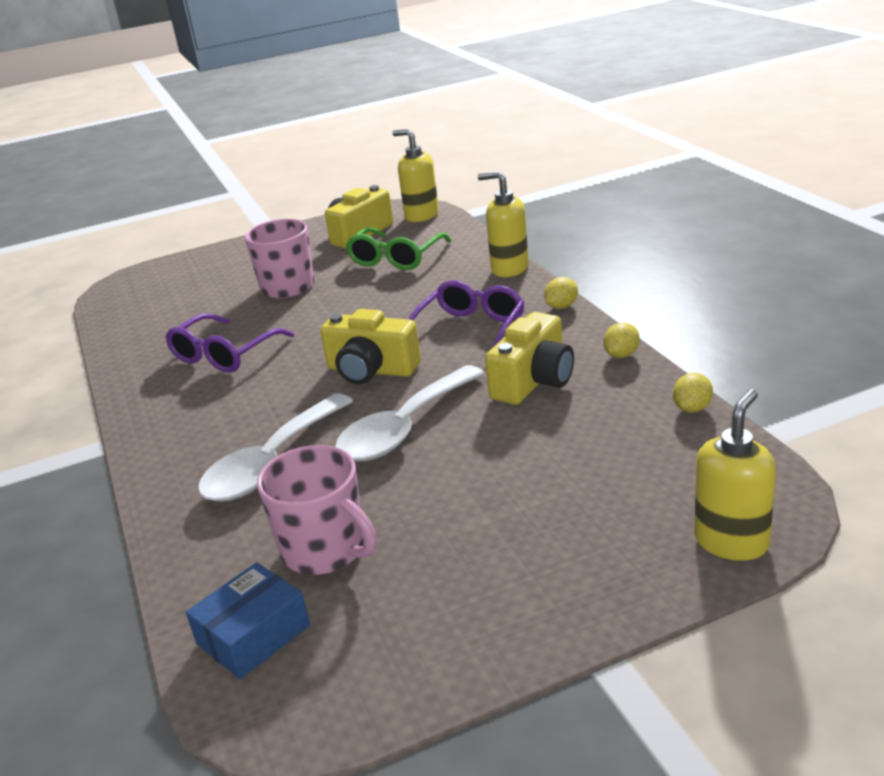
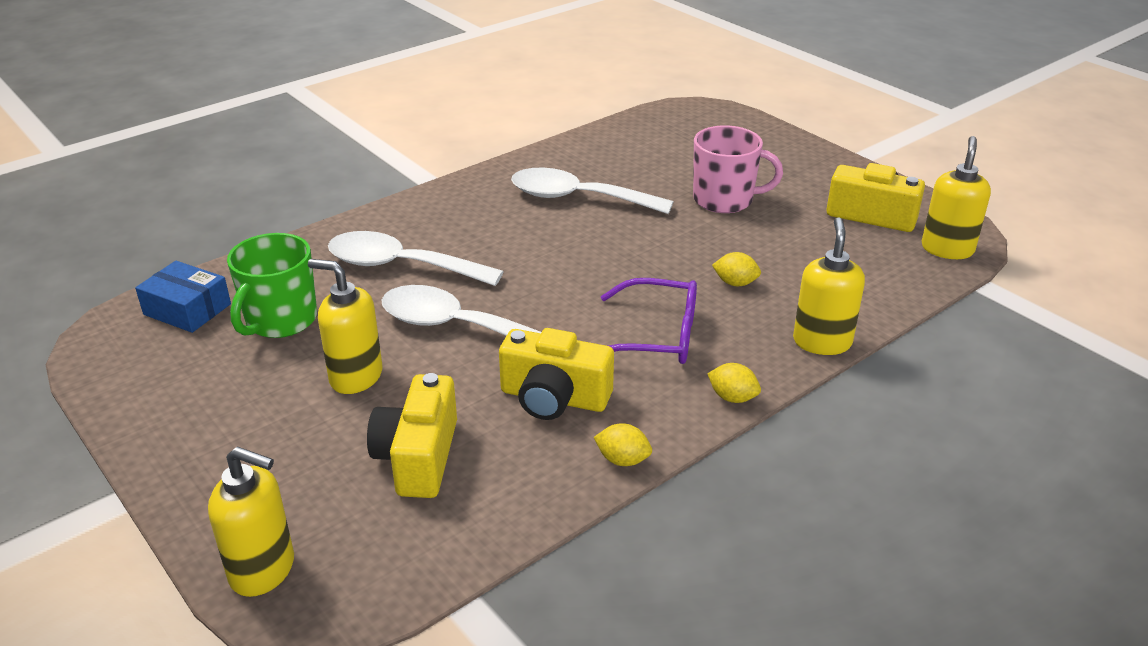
camera: 70 degrees right, 5 degrees up
(224, 354) = (577, 198): purple glasses -> white spoon
(325, 550) = (280, 320): pink mug -> green mug
(371, 370) = (561, 287): yellow camera -> yellow camera (418, 457)
(396, 258) = (817, 253): green glasses -> none
(457, 491) = (355, 377): none -> yellow soap dispenser
(692, 408) = (508, 528): yellow lemon -> yellow lemon (735, 283)

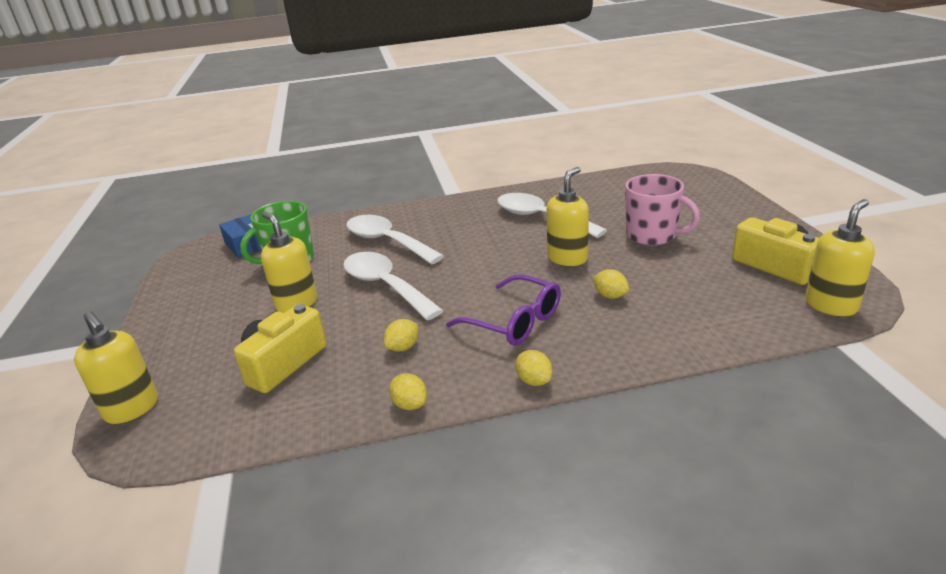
camera: 30 degrees right, 5 degrees down
(554, 398) = (403, 347): yellow camera -> yellow lemon
(822, 342) = (647, 356): yellow soap dispenser -> yellow soap dispenser (567, 258)

